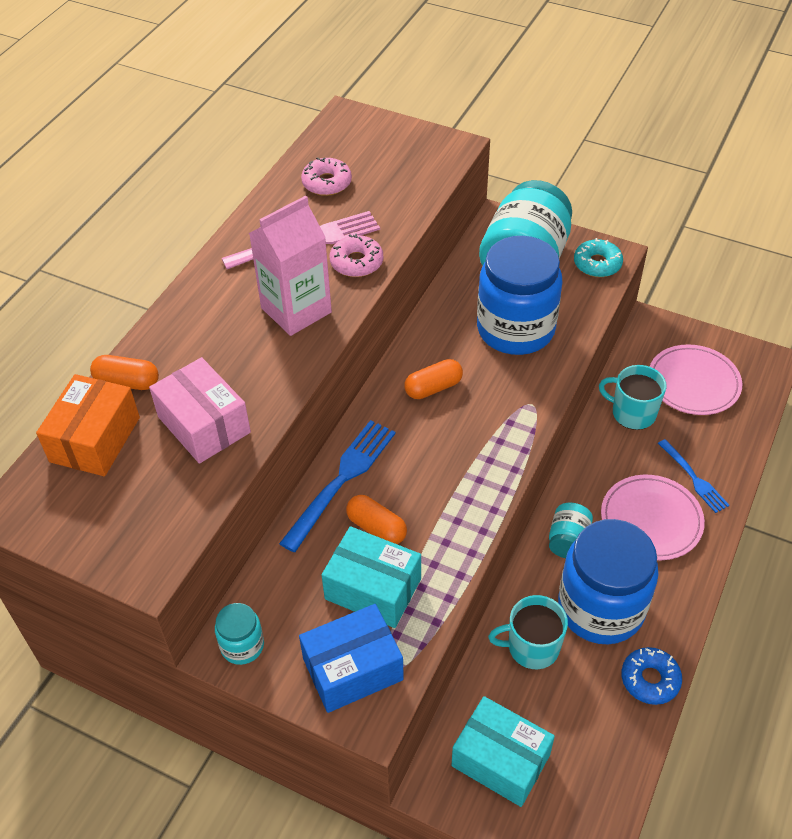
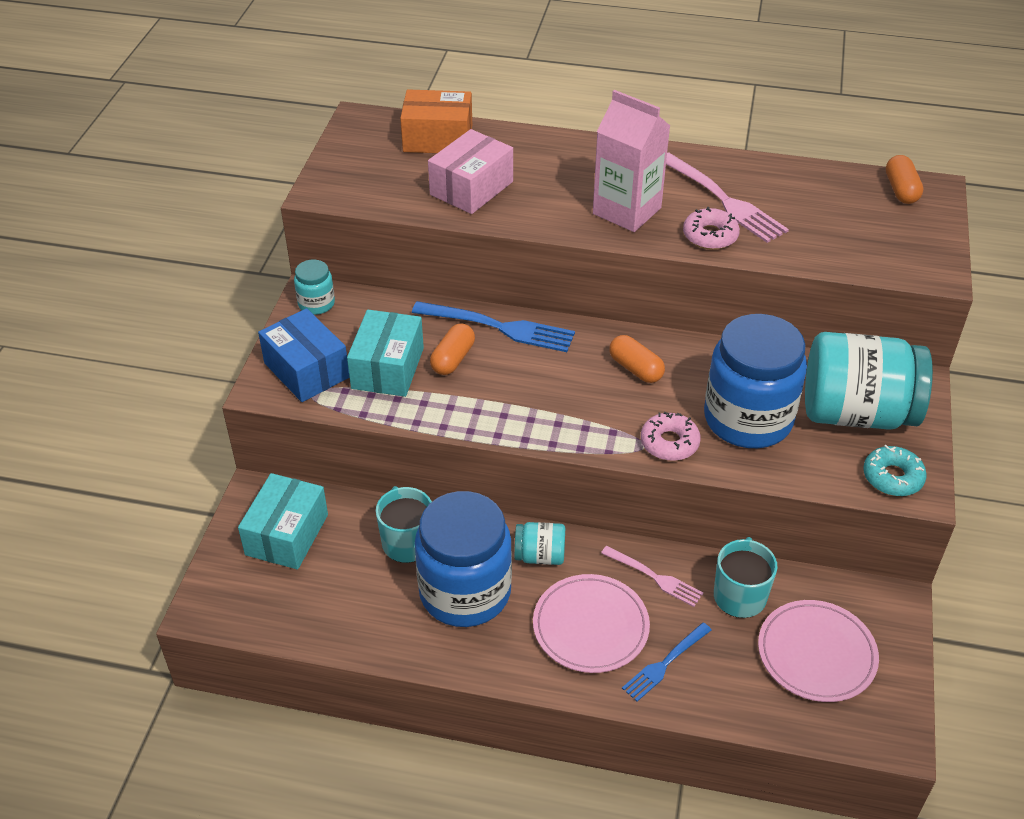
camera: 75 degrees right, 5 degrees down
(127, 382) = (503, 139): orange capsule -> orange capsule (901, 190)
(327, 183) = (816, 196): pink donut -> pink donut (669, 443)
(605, 463) = (654, 577): none -> pink fork
(650, 679) = (391, 641): blue donut -> none

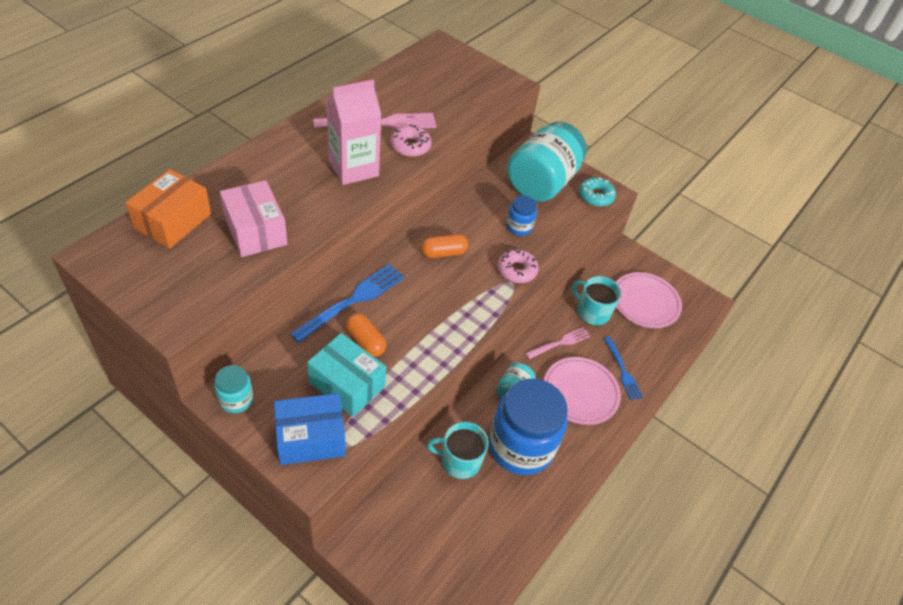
camera: 70 degrees left, 5 degrees up
(287, 534) = (408, 537): turquoise box -> none
(748, 419) = (519, 227): blue jar -> blue jar, size x0.45
(901, 190) = (432, 55): orange capsule -> none

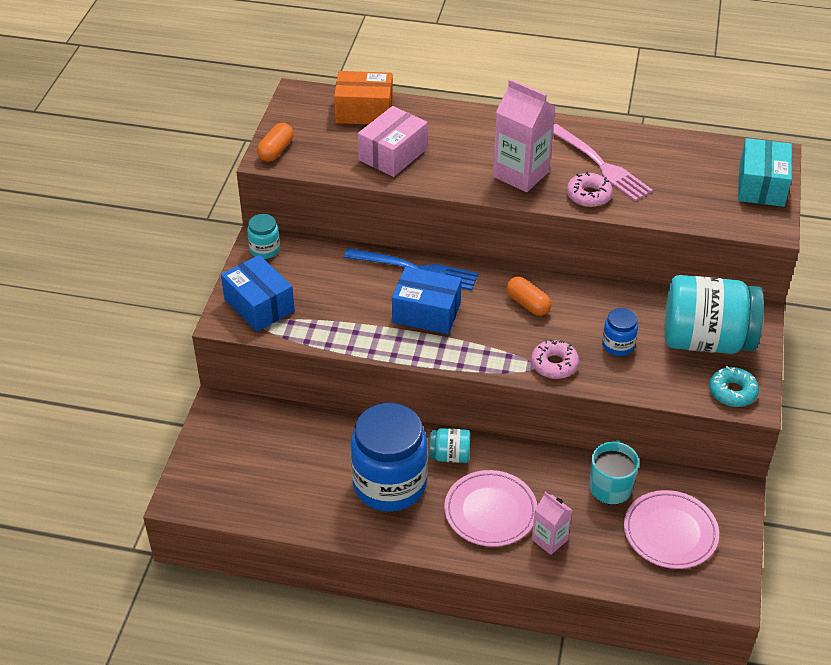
camera: 70 degrees right, 5 degrees down
(347, 384) = (325, 303): turquoise box -> turquoise box (761, 186)
(366, 341) = (378, 296): orange capsule -> orange capsule (276, 151)
(409, 318) = (426, 313): none -> blue box
(459, 461) = (342, 445): turquoise mug -> none
(560, 343) = (542, 473): pink fork -> none
(622, 370) = (549, 540): blue fork -> pink carton

